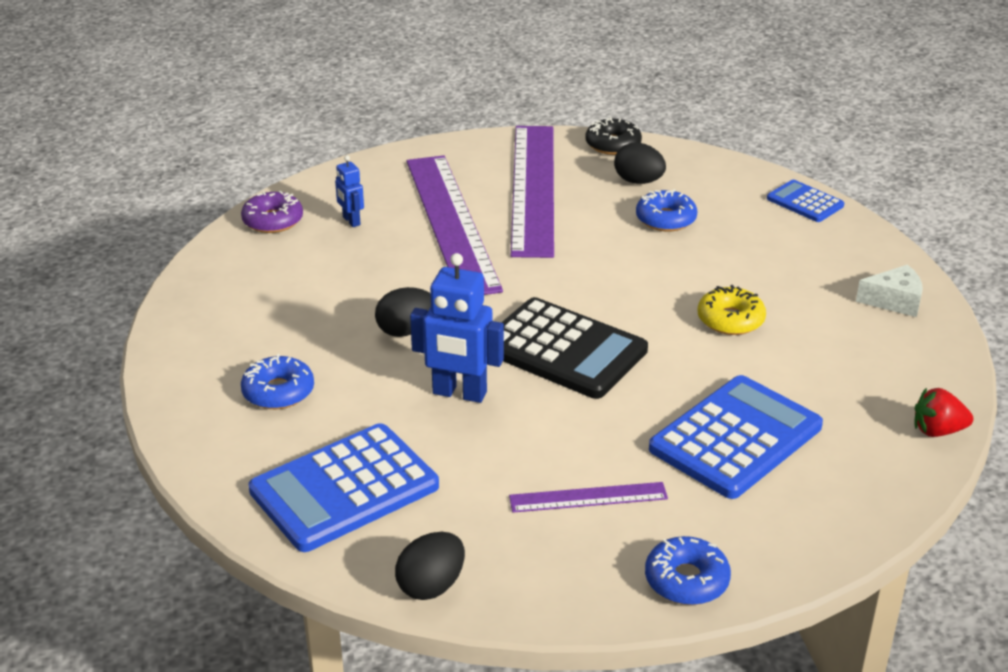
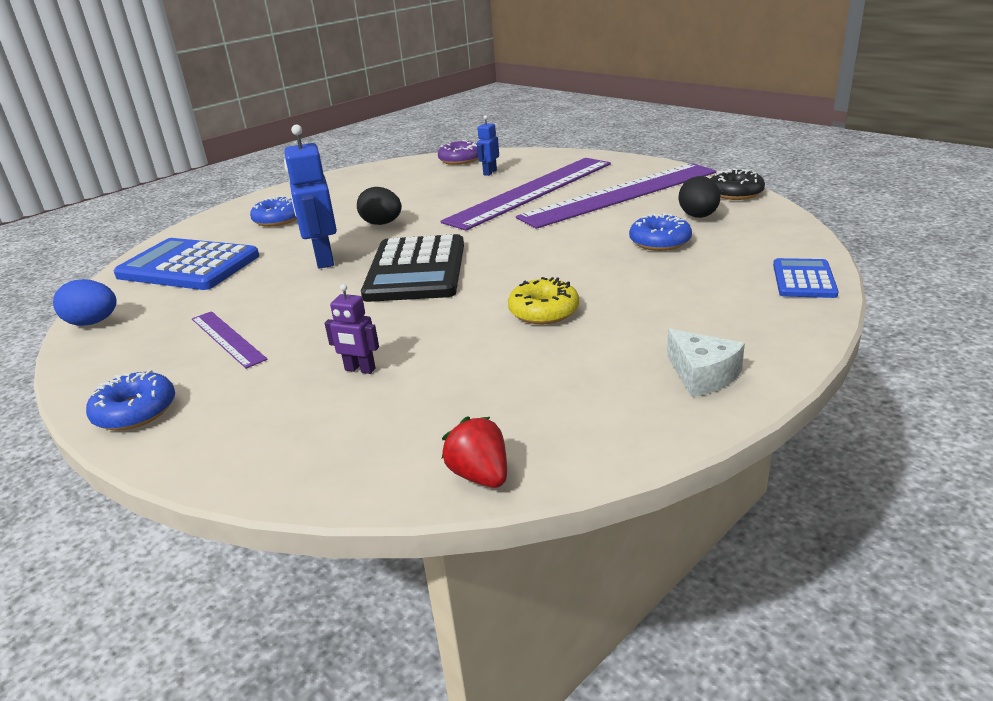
camera: 60 degrees right, 5 degrees down
(431, 586) = (93, 322): black egg -> blue egg
(736, 438) = (360, 369): blue calculator -> purple robot

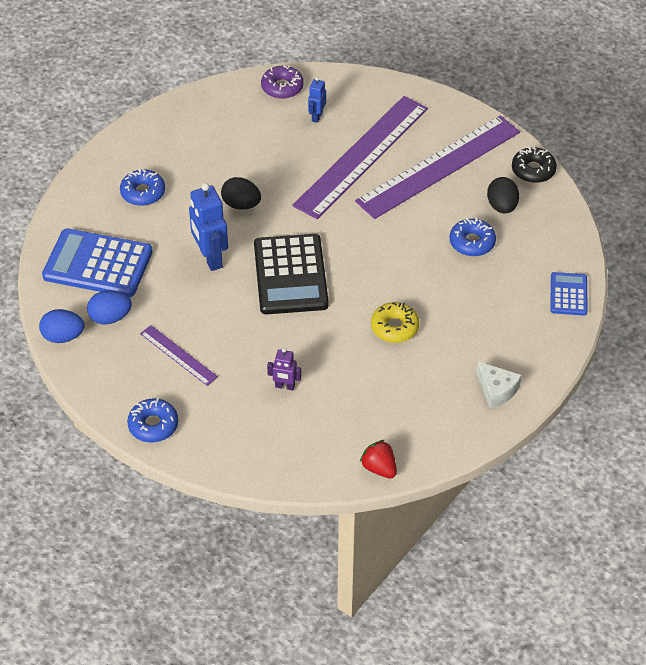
camera: 10 degrees left, 20 degrees up
(166, 306) = (110, 317): none -> blue egg

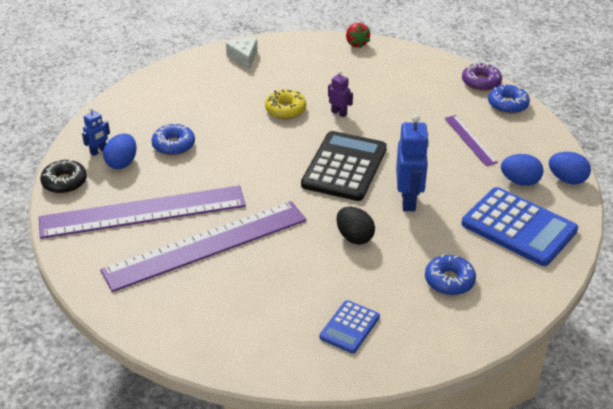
camera: 155 degrees left, 10 degrees down
(282, 87) = (232, 351): purple donut -> purple donut (481, 82)
(285, 386) = (395, 99): purple robot -> purple robot (339, 113)
(317, 116) = (219, 302): blue robot -> blue robot (98, 151)
(502, 206) = (122, 163): black egg -> blue egg
(568, 294) = (136, 92): blue calculator -> blue calculator (349, 327)

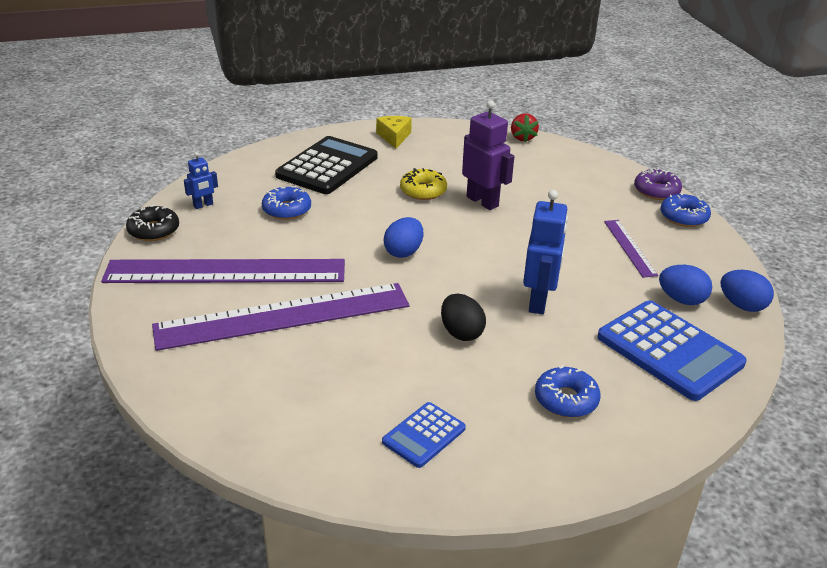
camera: 10 degrees right, 5 degrees down
(122, 163) = (223, 220): blue egg -> blue egg (403, 252)
(244, 58) = (394, 137): white cheese -> yellow cheese
(339, 113) = (482, 201): purple robot -> purple robot, size x1.87
(344, 167) = (472, 256): black calculator -> black calculator (327, 166)

